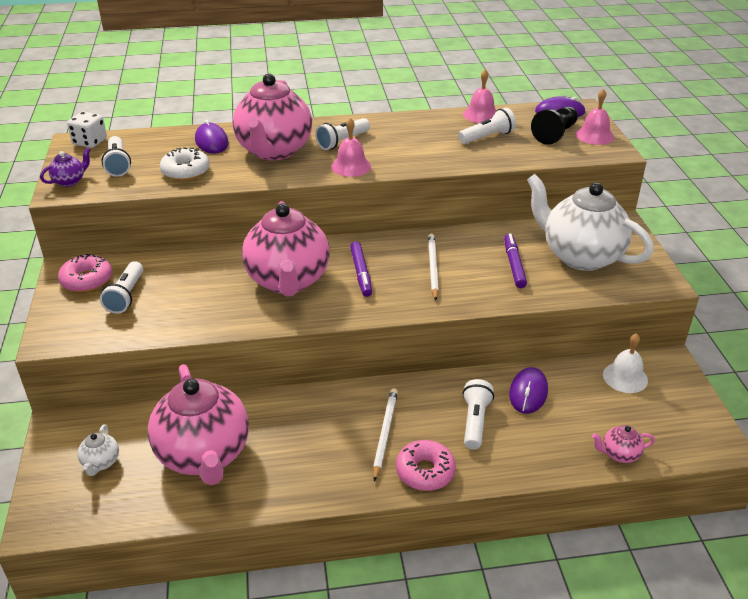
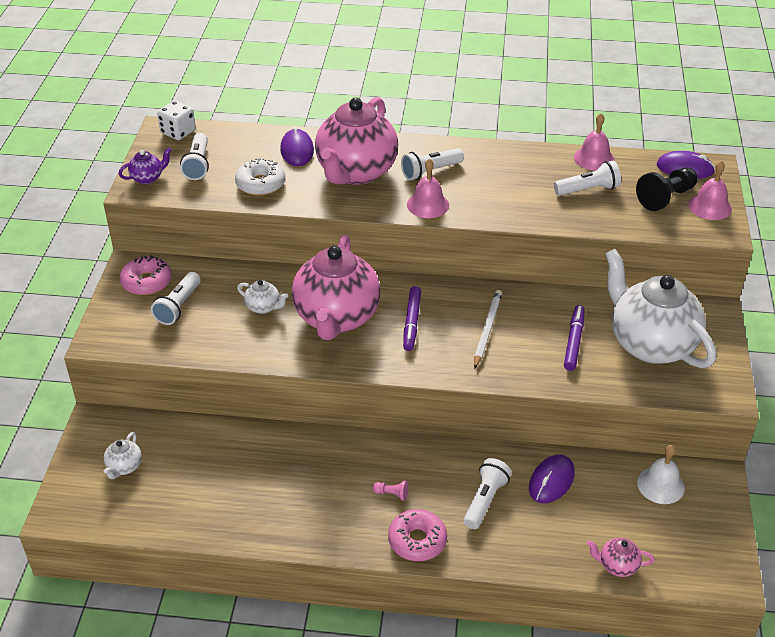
camera: 15 degrees right, 5 degrees up
(204, 455) = (217, 479): pink teapot -> none
(213, 283) = (263, 307): none -> white teapot
(385, 434) = (392, 494): white pencil -> pink pawn

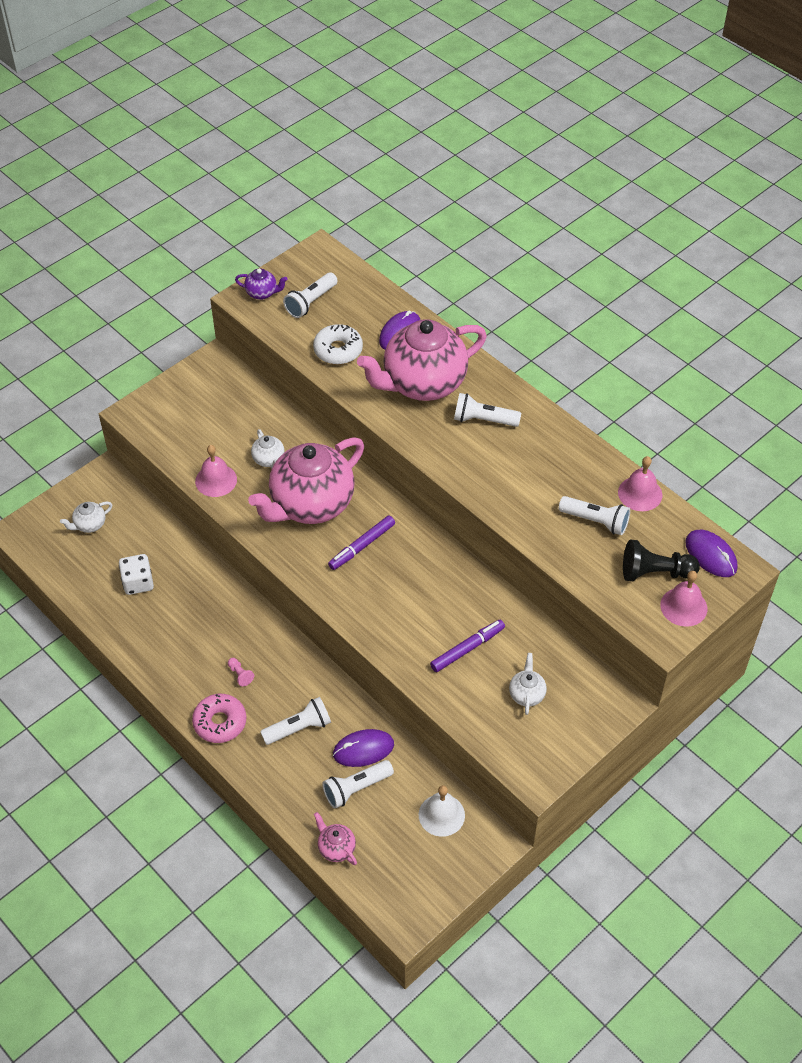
camera: 40 degrees right, 10 degrees up
(147, 282) = (210, 383): pink donut -> none
(178, 132) = (328, 260): white dice -> white dice (138, 583)
(178, 306) = (211, 419): white flashlight -> white flashlight (356, 788)
(428, 205) = (445, 451): pink bell -> pink bell (216, 480)
(487, 329) = (412, 591): white pencil -> none
(650, 344) = (526, 694): white teapot -> white teapot, size x0.40

